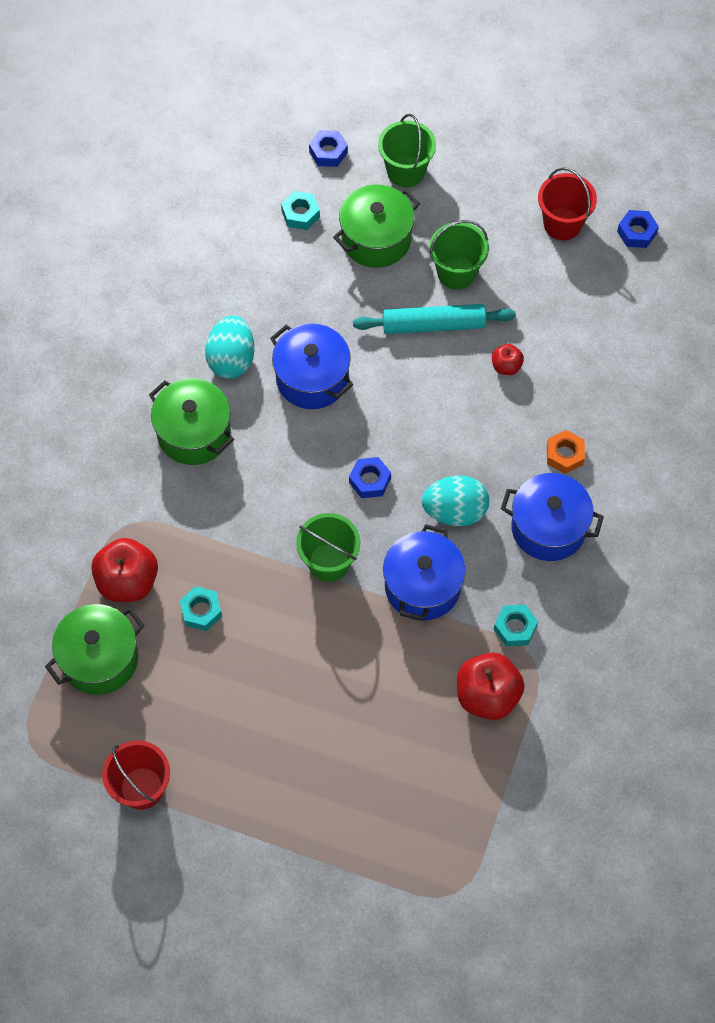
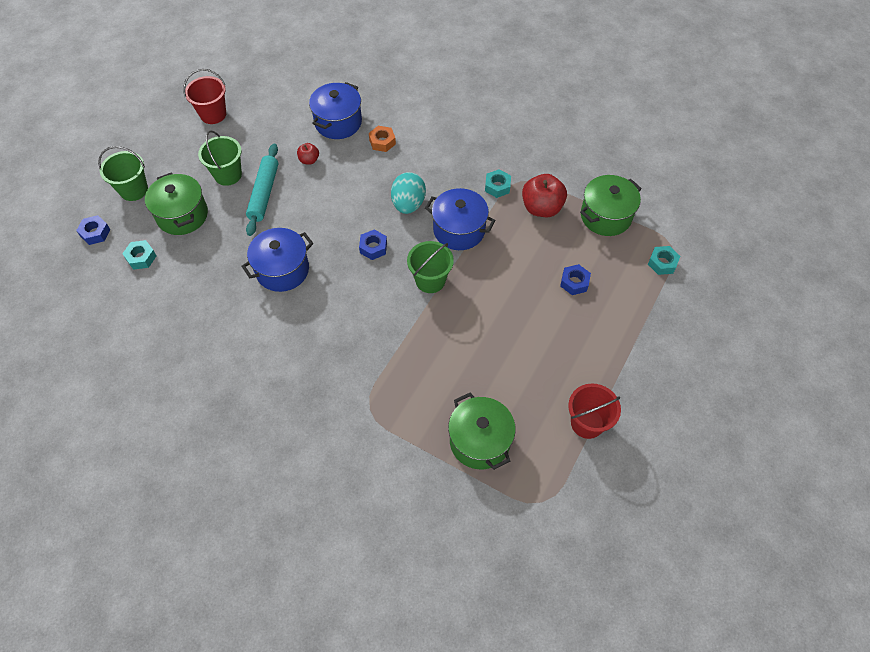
camera: 80 degrees left, 5 degrees down
(128, 581) = (418, 413): red apple -> none
(194, 433) = (304, 352): green pot -> green pot (606, 216)
(201, 611) = (452, 365): turquoise nut -> turquoise nut (662, 263)
(231, 359) = (249, 319): turquoise egg -> none
(548, 528) = (431, 158): blue pot -> blue pot (338, 122)
(636, 232) = (235, 80): blue nut -> blue nut (574, 282)

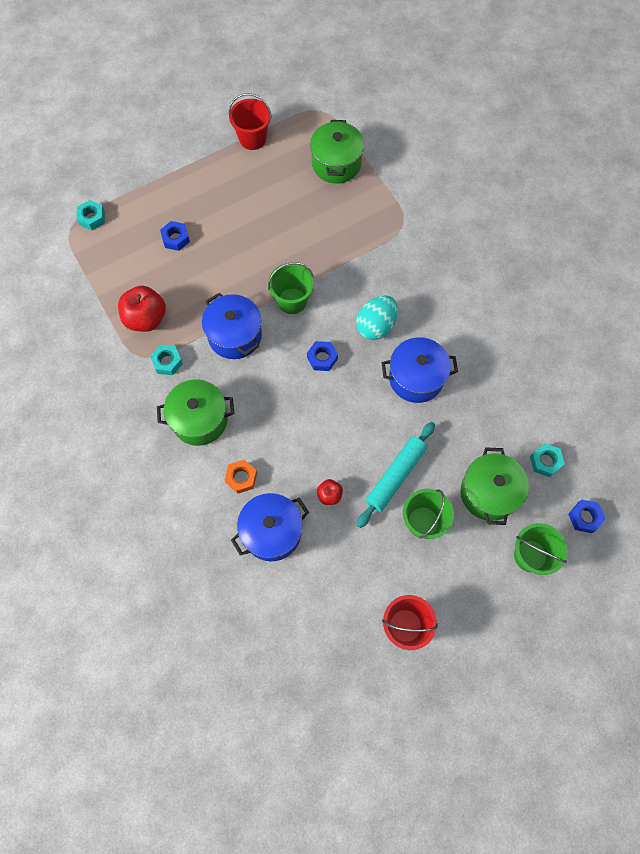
camera: 150 degrees left, 10 degrees up
(408, 204) = (262, 387): turquoise egg -> turquoise egg (376, 326)
(606, 216) = (98, 281): green pot -> green pot (199, 420)

